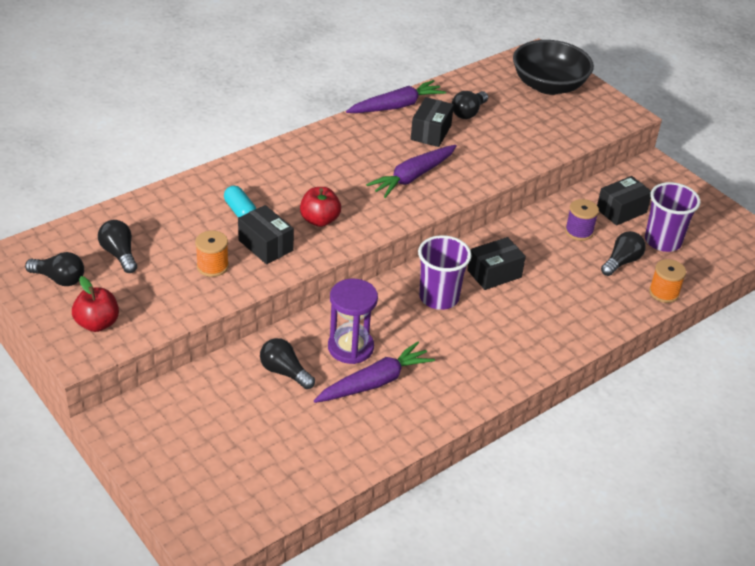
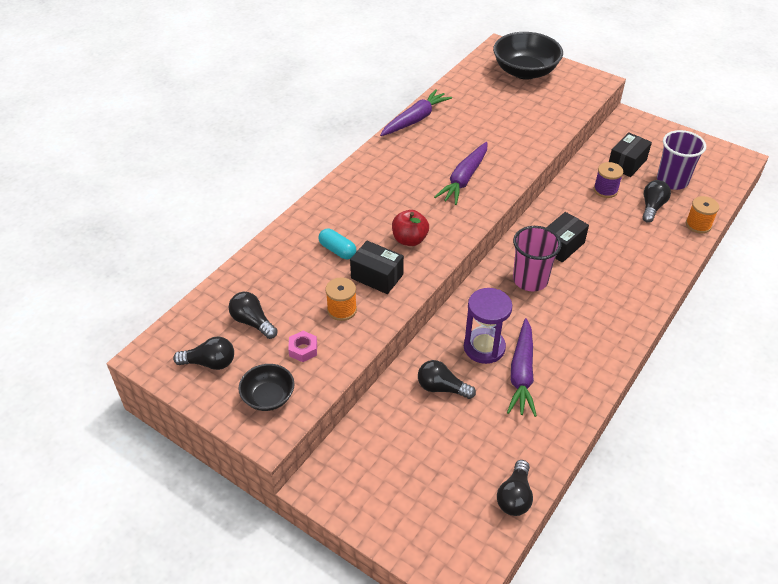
camera: 15 degrees left, 5 degrees up
(97, 323) = (268, 397): red apple -> black bowl
(154, 291) = (303, 349): none -> pink nut
(375, 382) = (521, 374): purple carrot -> purple carrot turned 150 degrees clockwise
(431, 132) = (456, 136): black box -> none
(439, 297) = (530, 280): purple cup -> pink cup
(468, 112) = (476, 110): black light bulb -> black light bulb (515, 496)

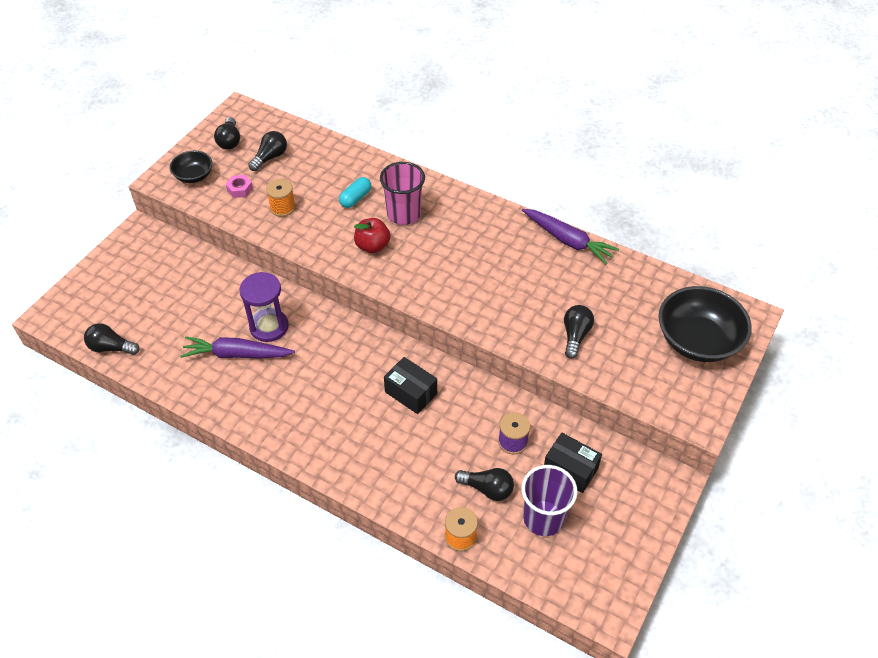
camera: 85 degrees right, 5 degrees up
(377, 276) = (323, 227): black box -> none
(442, 388) = (224, 298): black light bulb -> black light bulb (575, 336)
(464, 179) = (469, 284): purple carrot -> none
(530, 280) = (357, 363): pink cup -> pink cup (404, 214)

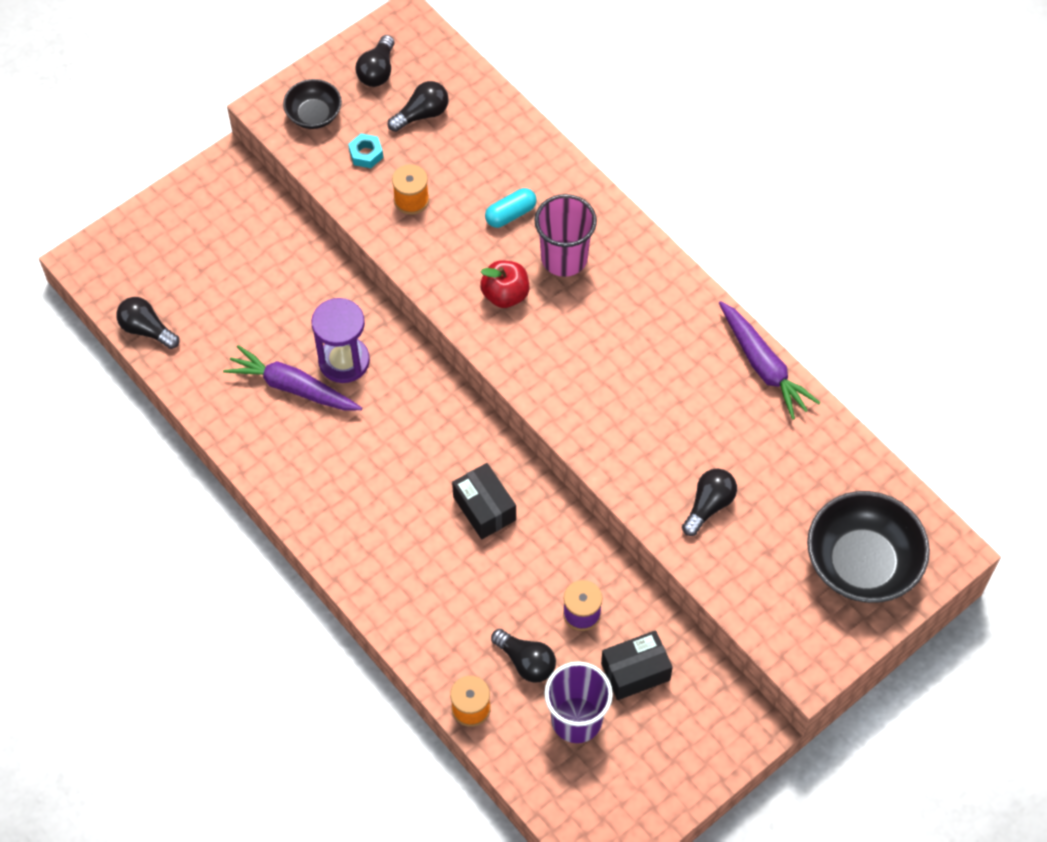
camera: 20 degrees right, 10 degrees up
(240, 189) = (366, 154): pink nut -> turquoise nut
(570, 469) = (635, 672): black box -> black box turned 75 degrees counterclockwise

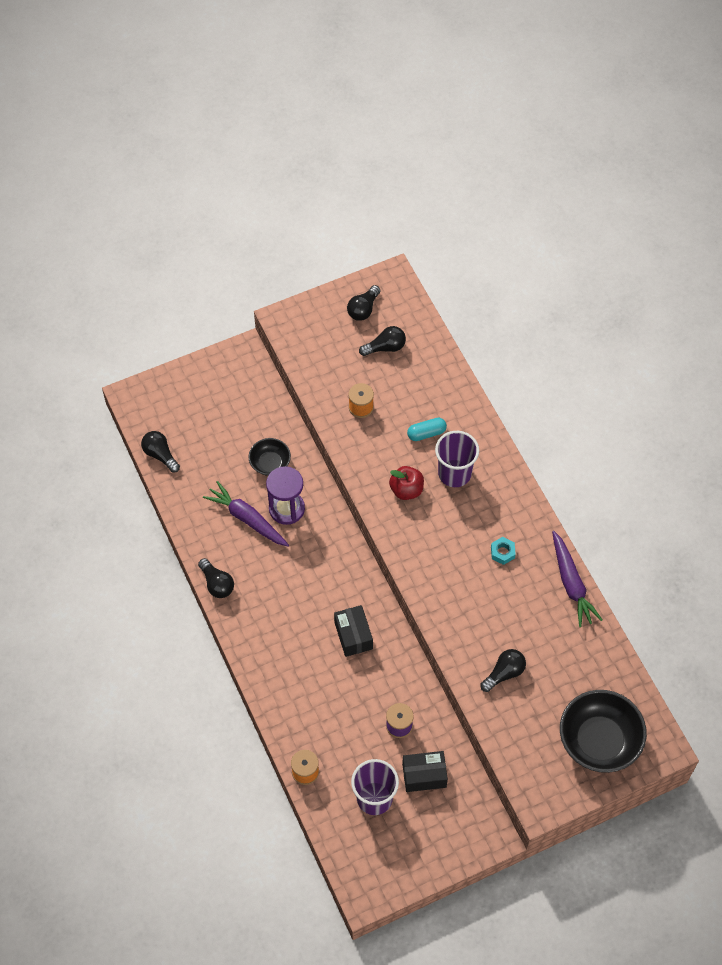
camera: 15 degrees right, 0 degrees up
(314, 115) = (311, 331): black bowl -> black bowl (270, 463)
(366, 154) = (339, 367): turquoise nut -> turquoise nut (502, 552)
(526, 661) = (351, 749): black light bulb -> black light bulb (217, 584)
(564, 258) = (454, 473): pink cup -> purple cup

